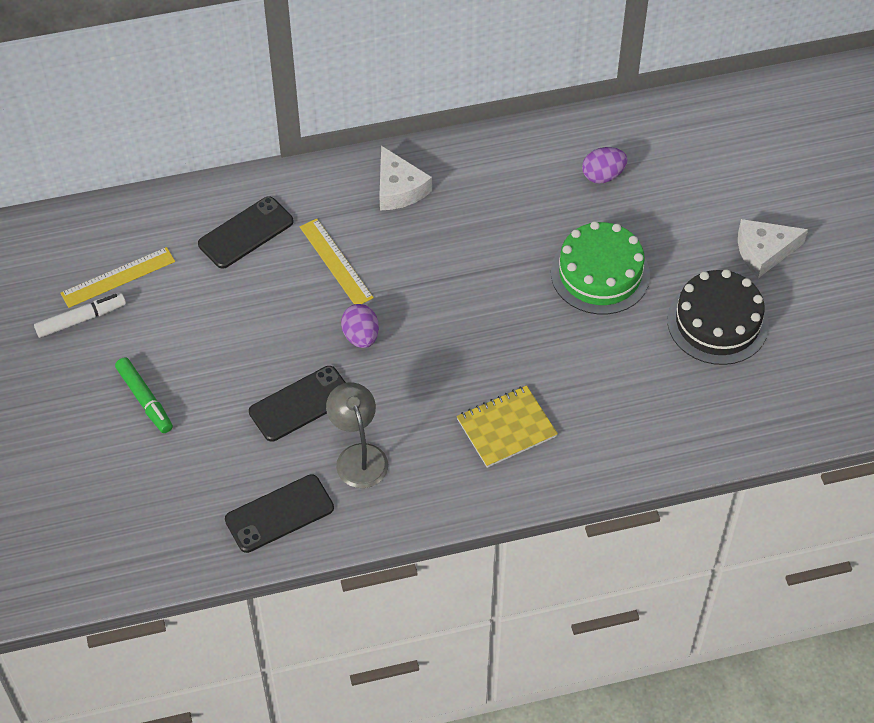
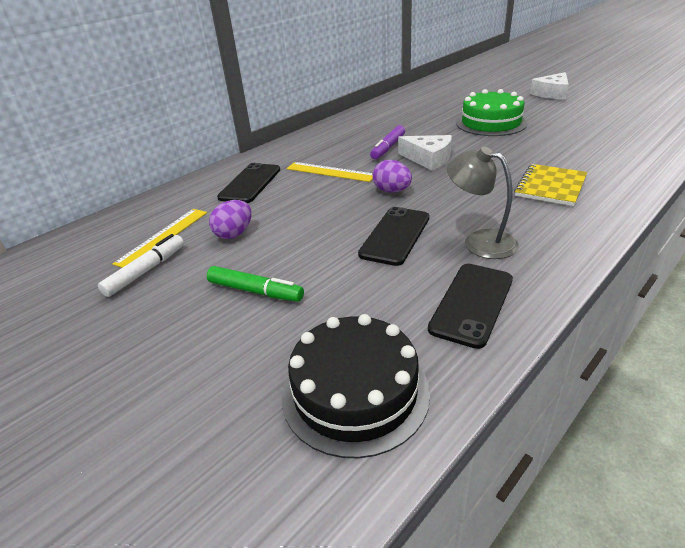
camera: 30 degrees left, 20 degrees down
(399, 189) = (332, 138): white cheese -> white cheese (428, 159)
(435, 252) = (388, 148): none -> purple marker
(603, 176) = (437, 102): purple egg -> purple egg (234, 234)
(717, 322) = (577, 114): black cake -> black cake (355, 392)

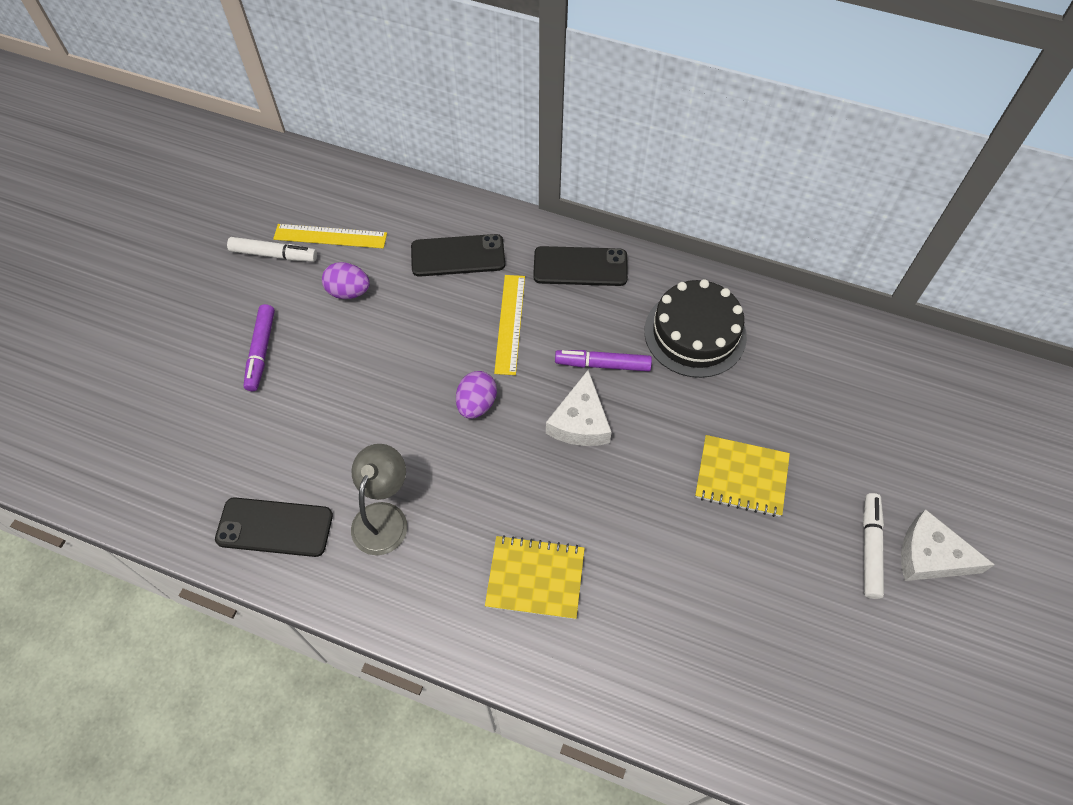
camera: 65 degrees right, 25 degrees up
(255, 291) = (261, 351): green marker -> purple marker
(355, 392) = (156, 467): black cake -> black cake (695, 333)
(395, 236) = (377, 435): black phone -> black phone (580, 267)
(491, 123) = (741, 477): green cake -> yellow notebook
(545, 103) = (870, 548): none -> white marker

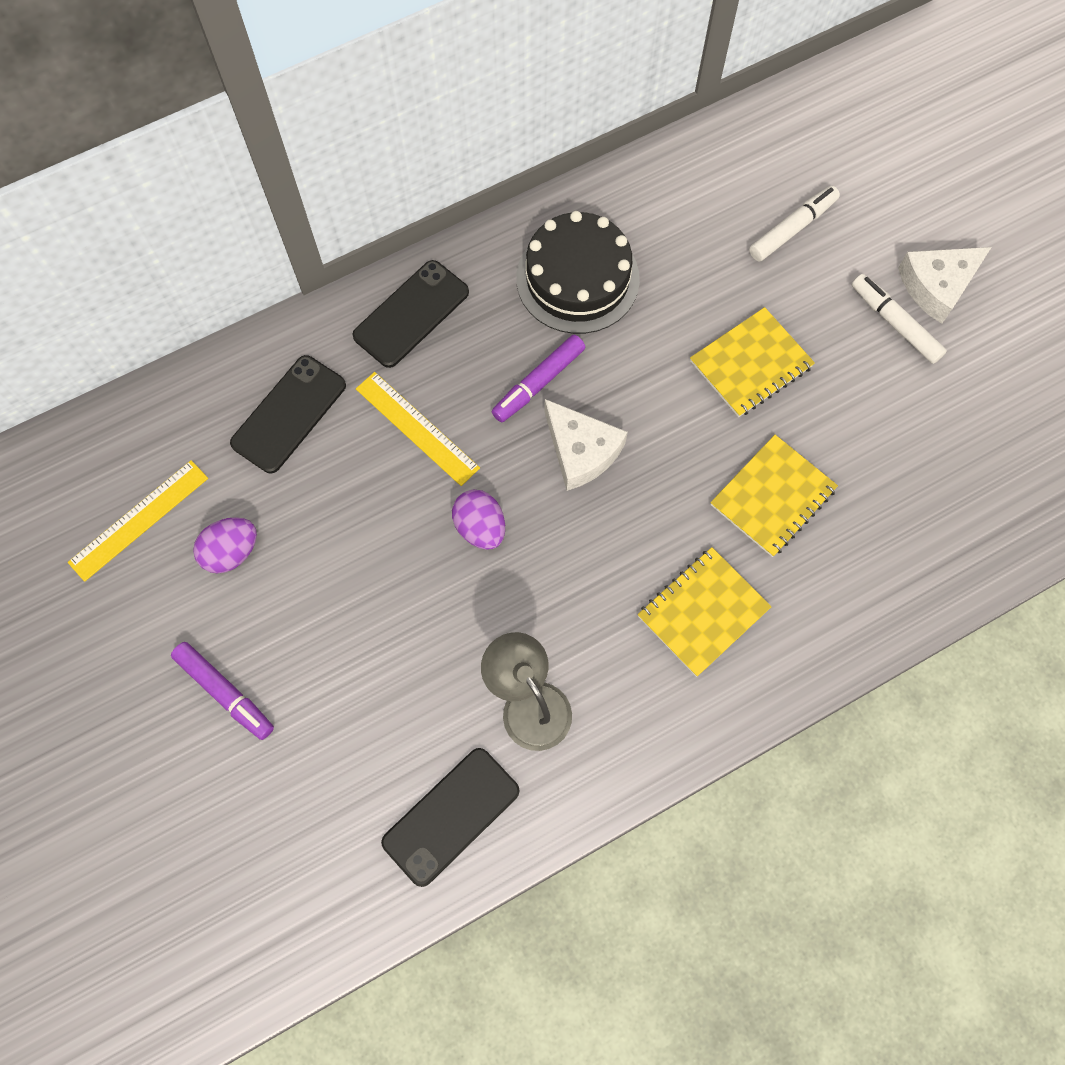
camera: 50 degrees left, 10 degrees up
(274, 254) = (106, 594): white marker -> white marker (792, 228)
(659, 562) = (772, 497): none -> yellow notebook

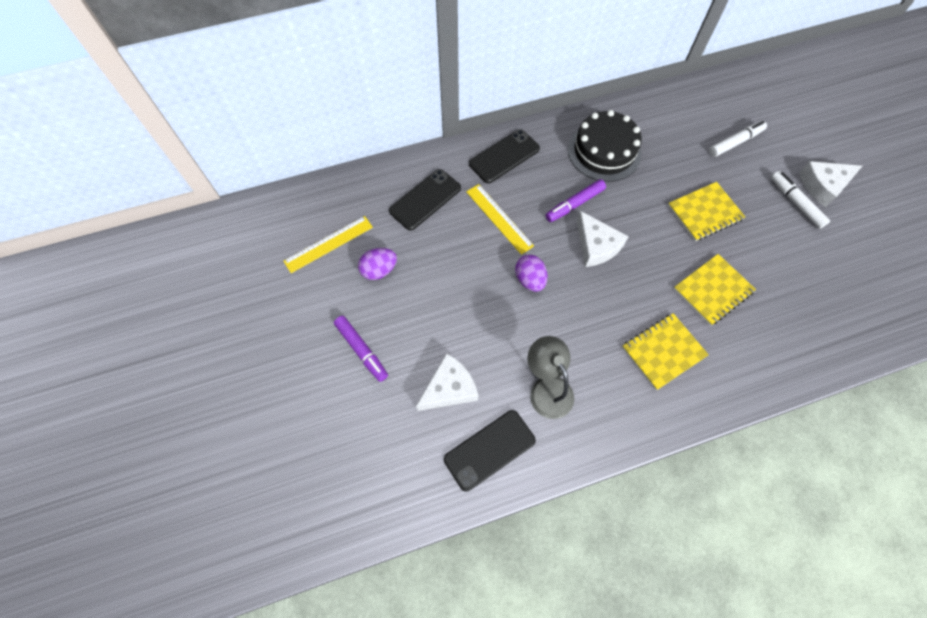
camera: 10 degrees right, 5 degrees down
(375, 729) = (449, 388): none -> white cheese

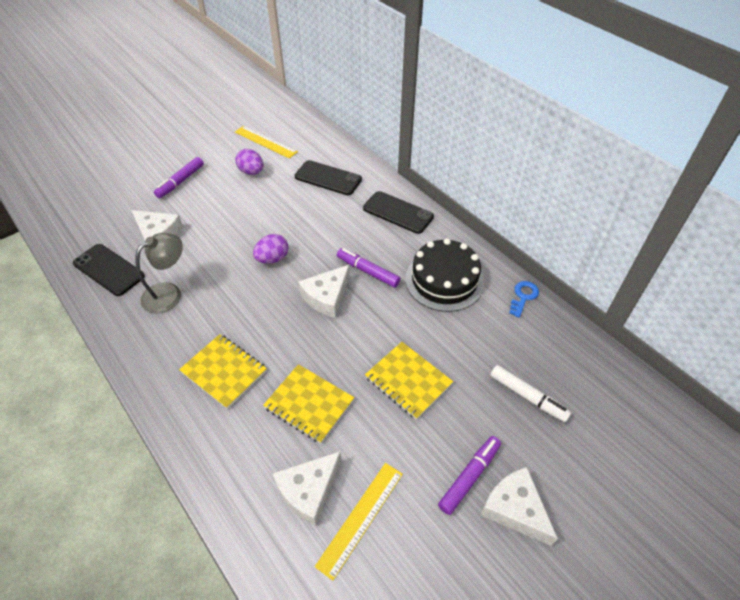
camera: 70 degrees right, 15 degrees down
(499, 218) = (329, 225): yellow ruler -> yellow ruler (360, 518)
(638, 106) = (523, 296): none -> blue key
(793, 310) = (309, 491): none -> white cheese
(795, 203) = (469, 477): white marker -> purple marker

